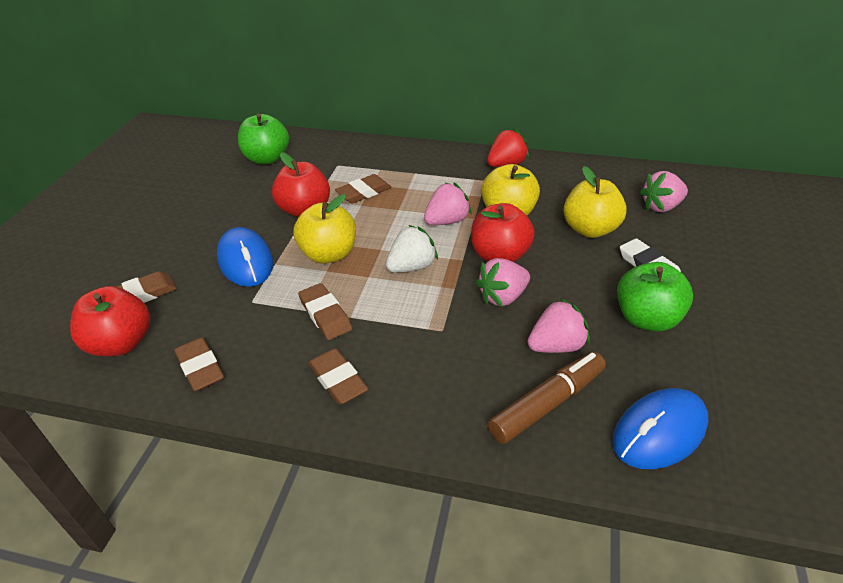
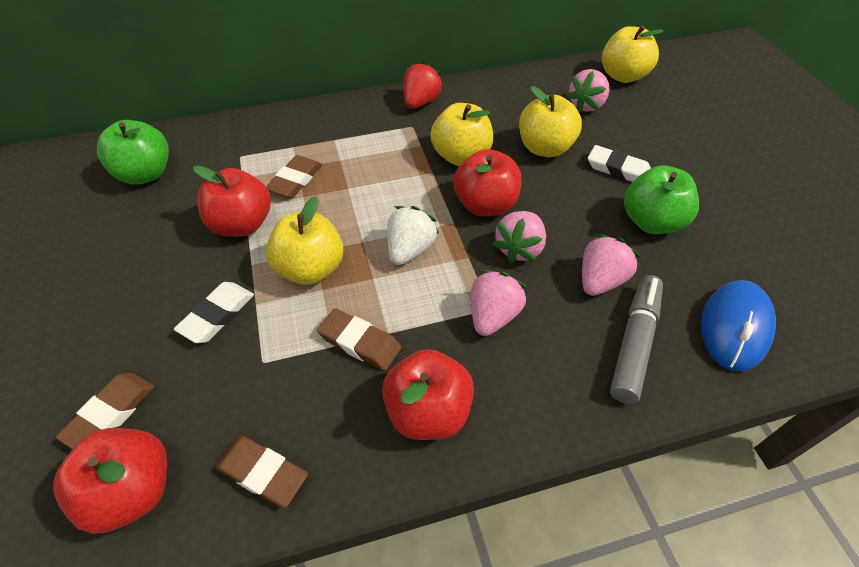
camera: 30 degrees left, 10 degrees up
(245, 261) = (217, 315): blue mouse -> white eraser
(337, 379) = (428, 411): brown eraser -> red apple
(447, 221) = (408, 185): pink strawberry -> pink strawberry (493, 315)
(547, 404) = (634, 343): brown marker -> grey marker
(721, 193) = (623, 76): none -> yellow apple

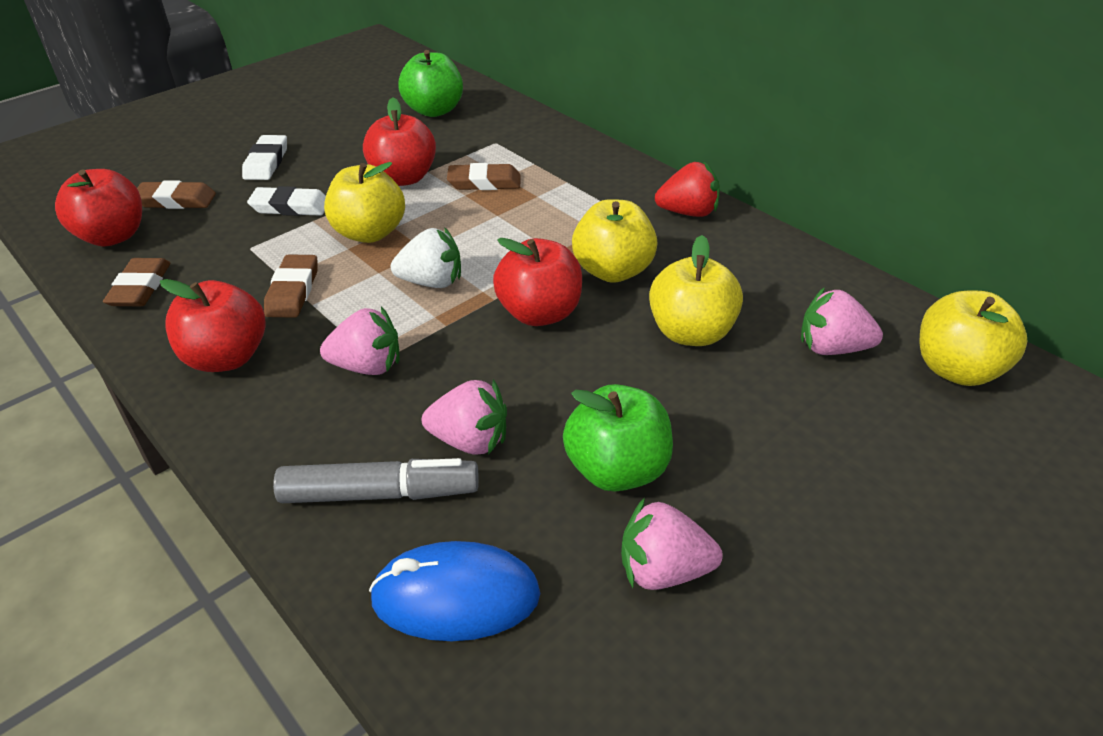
camera: 65 degrees right, 10 degrees down
(519, 248) = (483, 359): pink strawberry -> pink strawberry (663, 570)
(618, 169) = (707, 412): white eraser -> white eraser (266, 162)

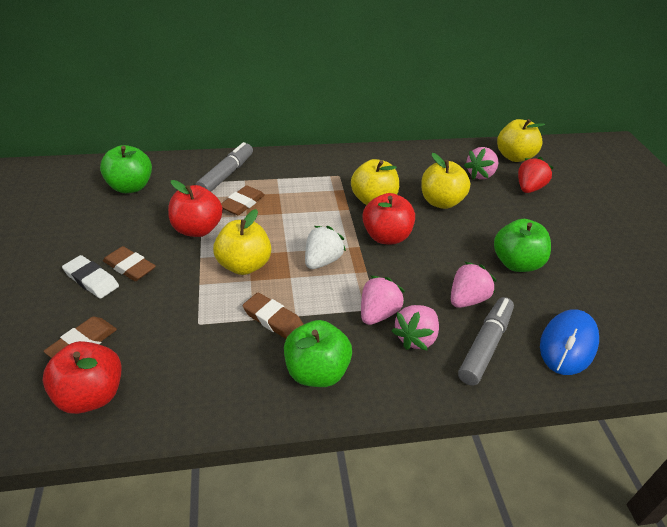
camera: 60 degrees left, 0 degrees up
(140, 287) = (187, 396): brown eraser -> brown eraser (129, 267)
(227, 357) = (317, 372): red apple -> green apple
(290, 207) = (169, 288): white eraser -> none
(528, 148) = (226, 175): none -> grey marker
(663, 570) = (581, 277): pink strawberry -> pink strawberry (416, 338)
(688, 212) = (348, 159): red strawberry -> red strawberry (529, 188)

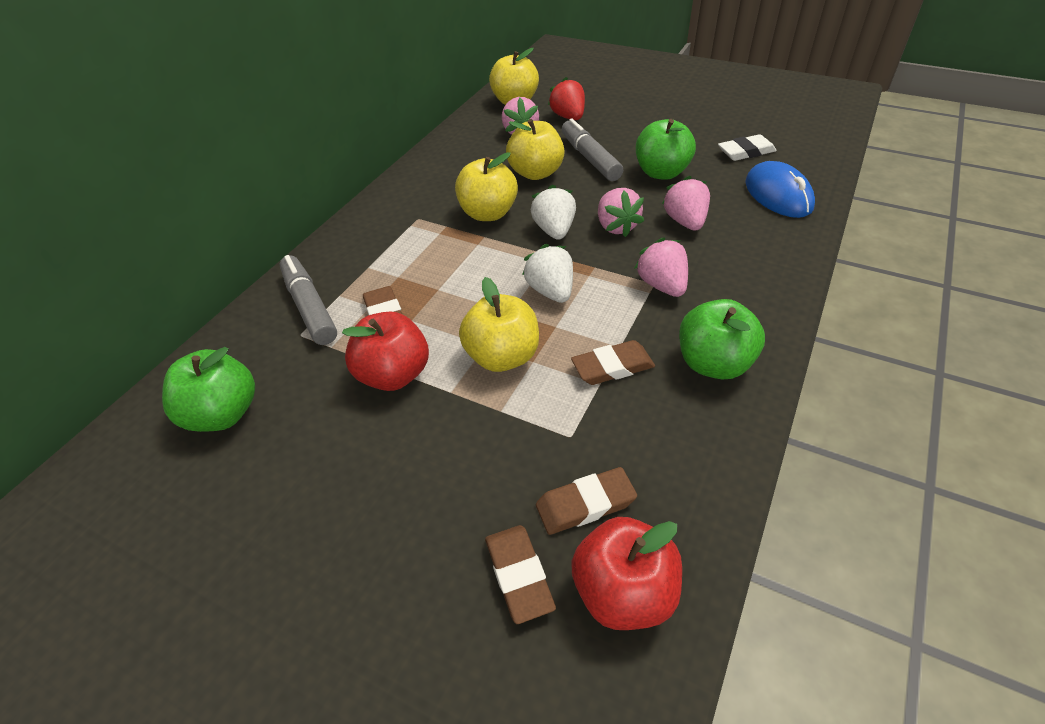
camera: 50 degrees left, 5 degrees up
(91, 280) = (393, 526): white eraser -> white eraser (746, 152)
(129, 267) = (405, 472): brown eraser -> brown eraser (585, 504)
(386, 237) = (554, 230): red apple -> white strawberry
(416, 338) = (712, 275): pink strawberry -> pink strawberry (616, 227)
(485, 346) = (750, 239): grey marker -> grey marker (590, 158)

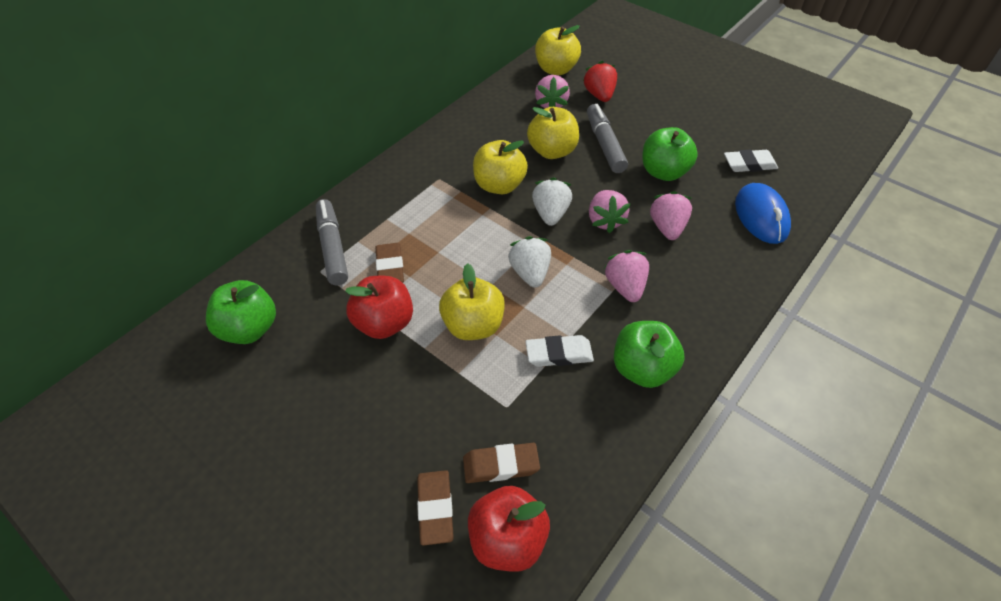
camera: 10 degrees right, 5 degrees up
(612, 367) = (559, 354): brown eraser -> white eraser

